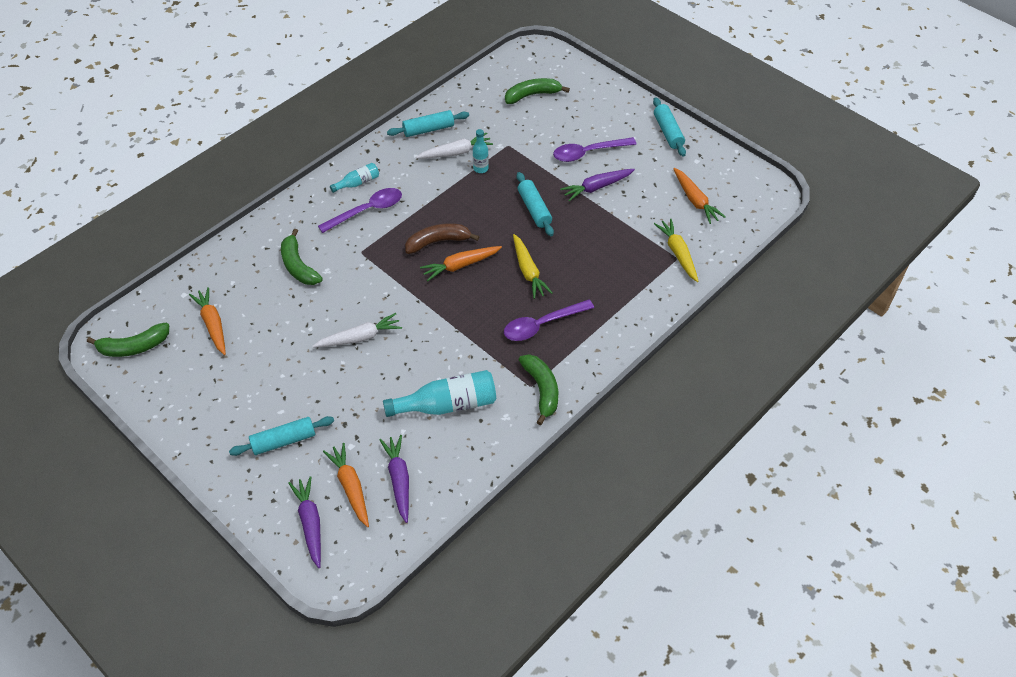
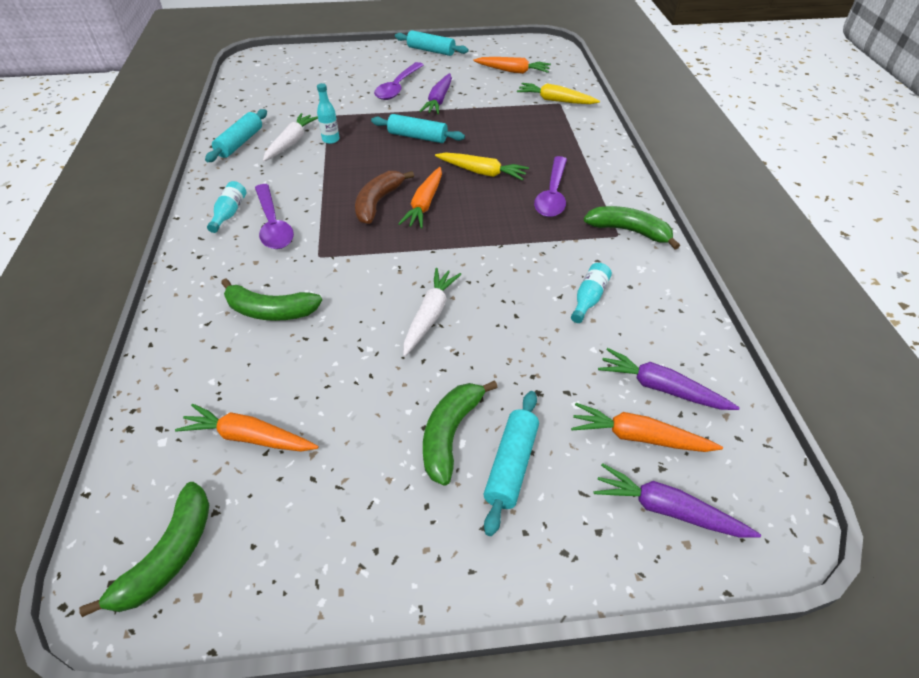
camera: 50 degrees left, 5 degrees down
(367, 210) = (273, 225): purple spoon -> purple spoon turned 150 degrees clockwise
(447, 405) = (589, 298): turquoise bottle -> turquoise bottle, size x0.54
(532, 95) = (296, 81): green banana -> green banana (450, 434)

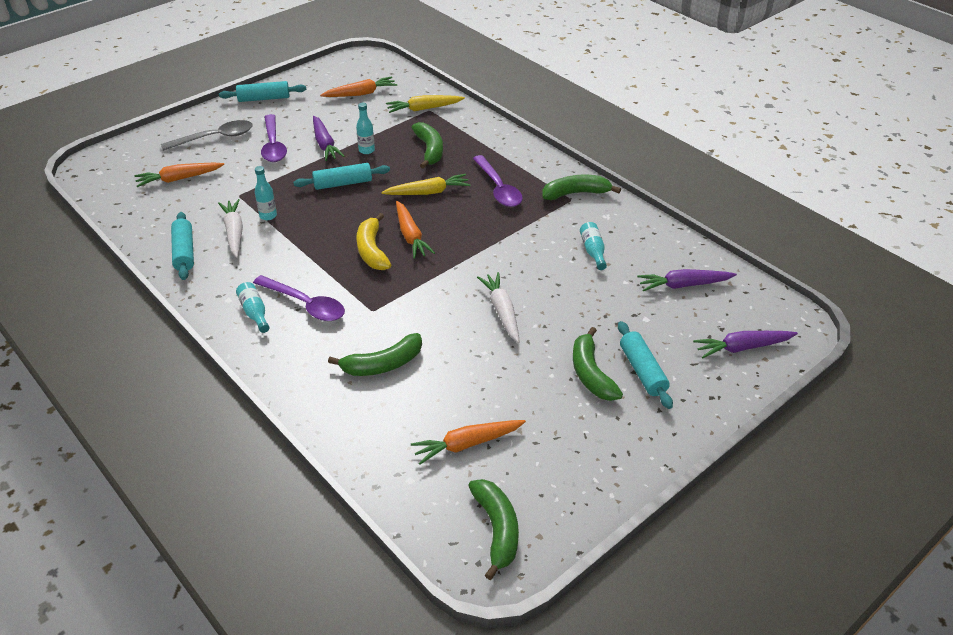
camera: 35 degrees left, 5 degrees down
(362, 67) = (215, 138): none -> grey spoon
(378, 203) = (372, 250): brown banana -> yellow banana
(467, 117) = (366, 150): none -> turquoise bottle
(523, 136) = (430, 150): none -> green banana
(638, 437) = (695, 318): orange carrot -> orange carrot (179, 179)

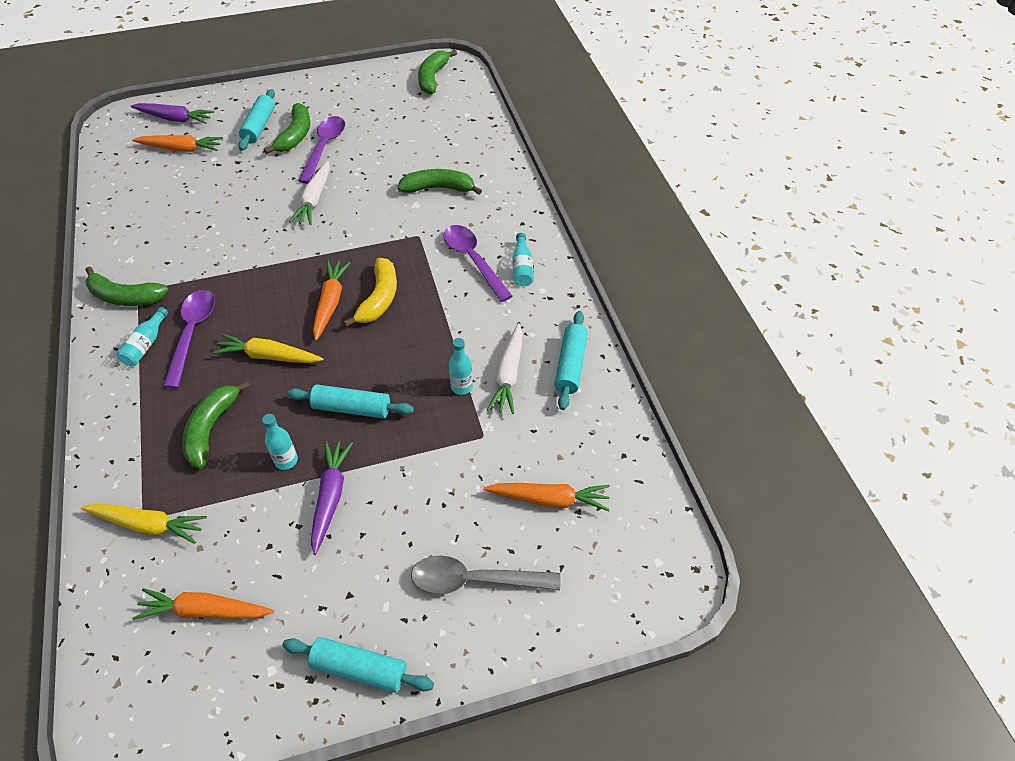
camera: 155 degrees left, 10 degrees up
(273, 145) = (399, 524): purple spoon -> purple spoon (324, 147)
(467, 444) = (416, 121): orange carrot -> orange carrot (181, 149)
(593, 251) = (185, 227): turquoise bottle -> turquoise bottle (146, 345)
(683, 285) = (152, 173): purple carrot -> none

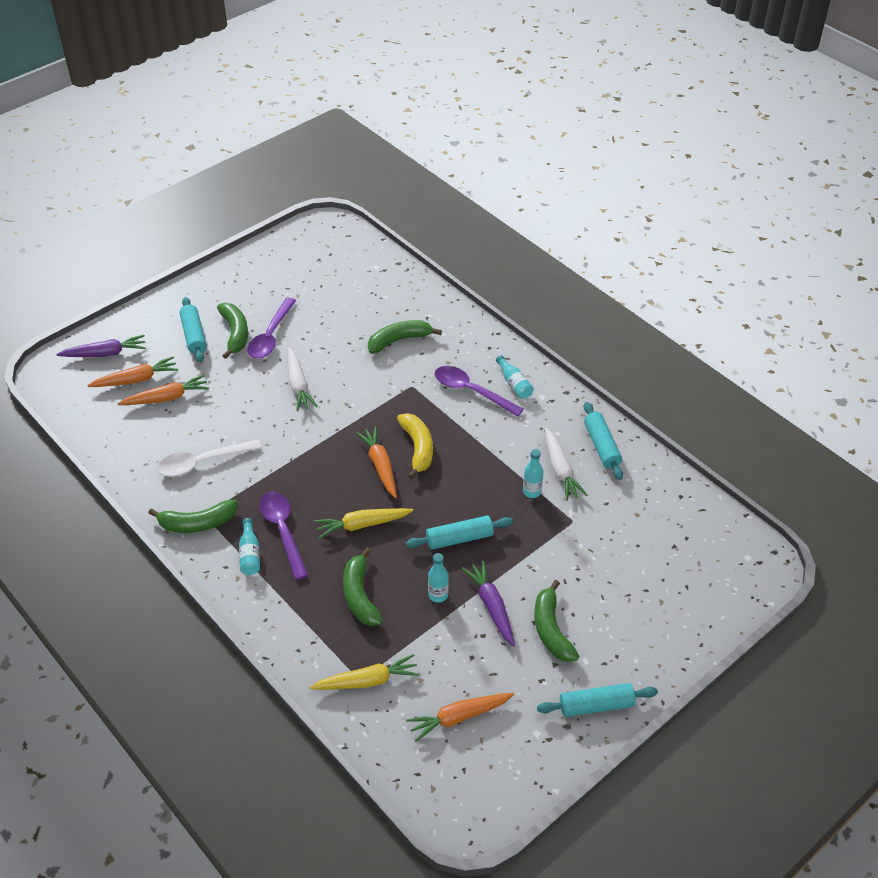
camera: 25 degrees left, 5 degrees down
(175, 241) = (202, 462): none -> white spoon
(324, 147) = (271, 336): purple spoon -> purple spoon turned 150 degrees counterclockwise
(432, 78) = (320, 241): green banana -> green banana (551, 629)
(474, 580) = (634, 619): grey spoon -> none
(549, 499) = (649, 546): orange carrot -> orange carrot (166, 398)

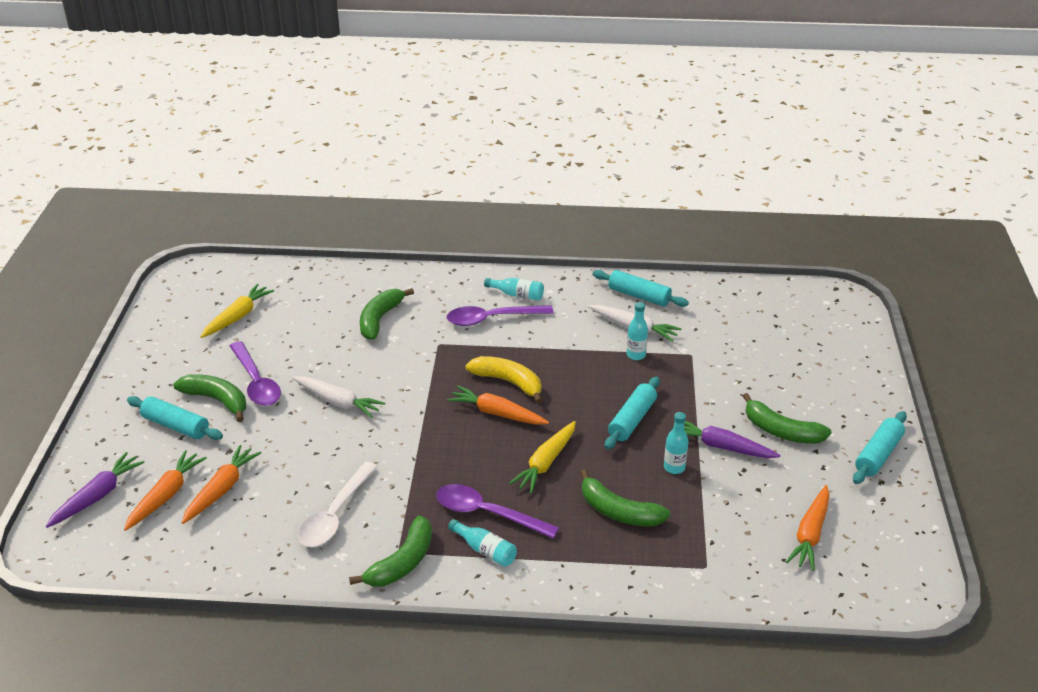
camera: 45 degrees left, 10 degrees down
(367, 681) = (713, 564): yellow carrot -> yellow carrot (238, 317)

